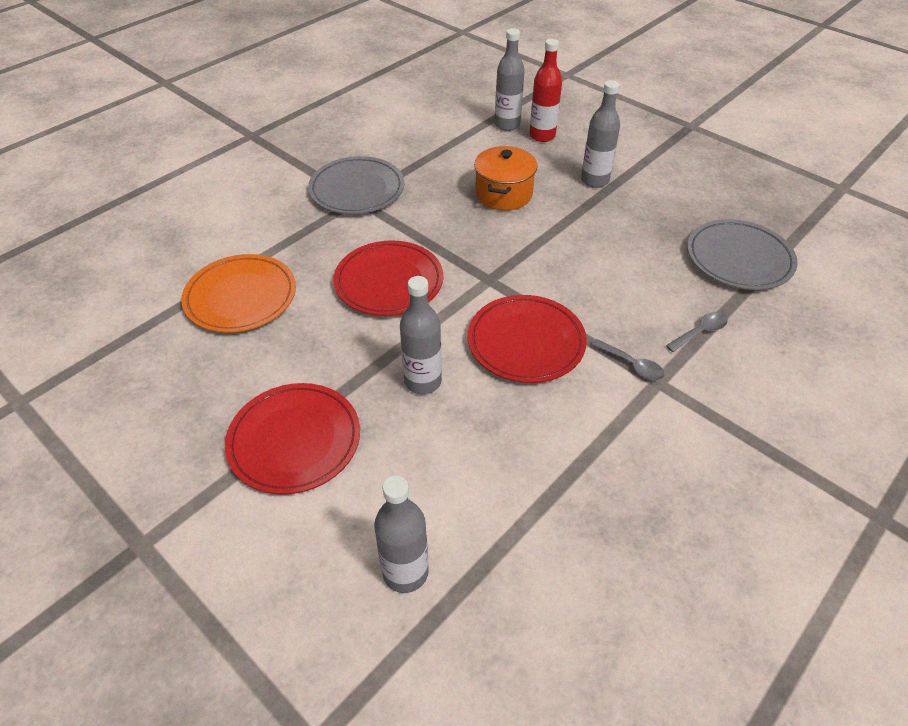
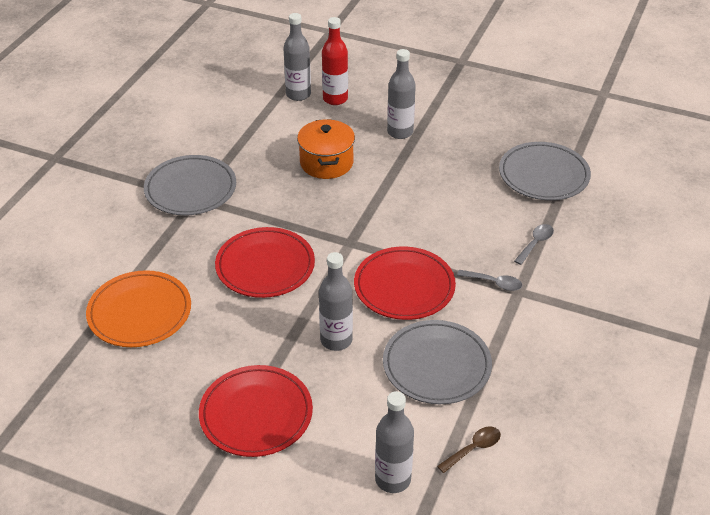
camera: 20 degrees left, 5 degrees down
(521, 564) = (473, 449): none -> brown spoon
(522, 444) = (436, 365): none -> grey plate

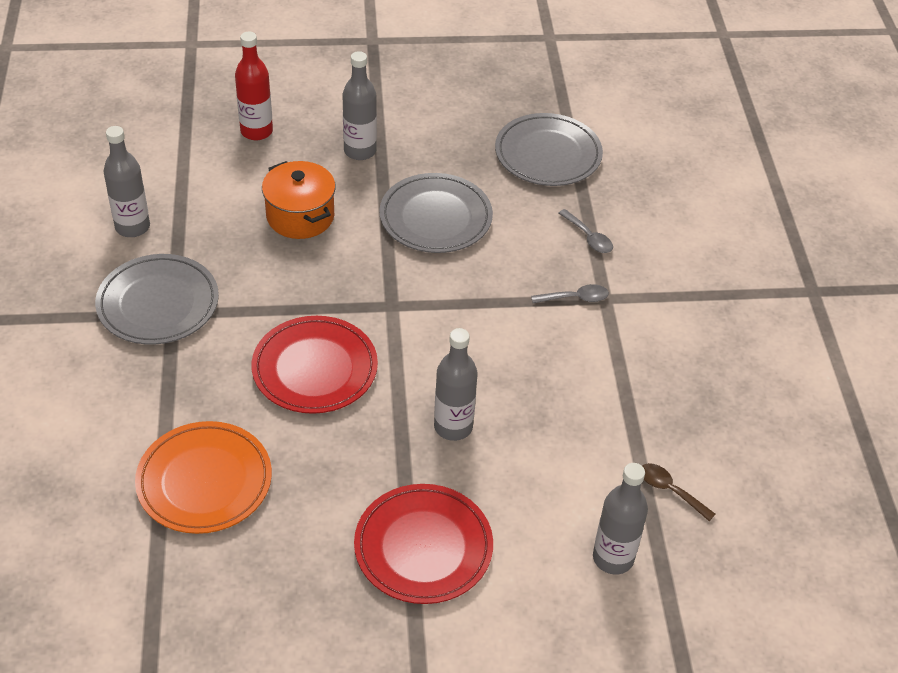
camera: 30 degrees left, 5 degrees up
(298, 94) = (208, 139): grey bottle -> grey bottle (132, 227)
(404, 287) = (485, 337): red plate -> none
(436, 365) = (576, 414): grey plate -> grey plate (435, 218)
(473, 449) = (670, 490): brown spoon -> brown spoon turned 75 degrees counterclockwise
(535, 243) = (588, 237): grey spoon -> grey spoon turned 135 degrees clockwise

